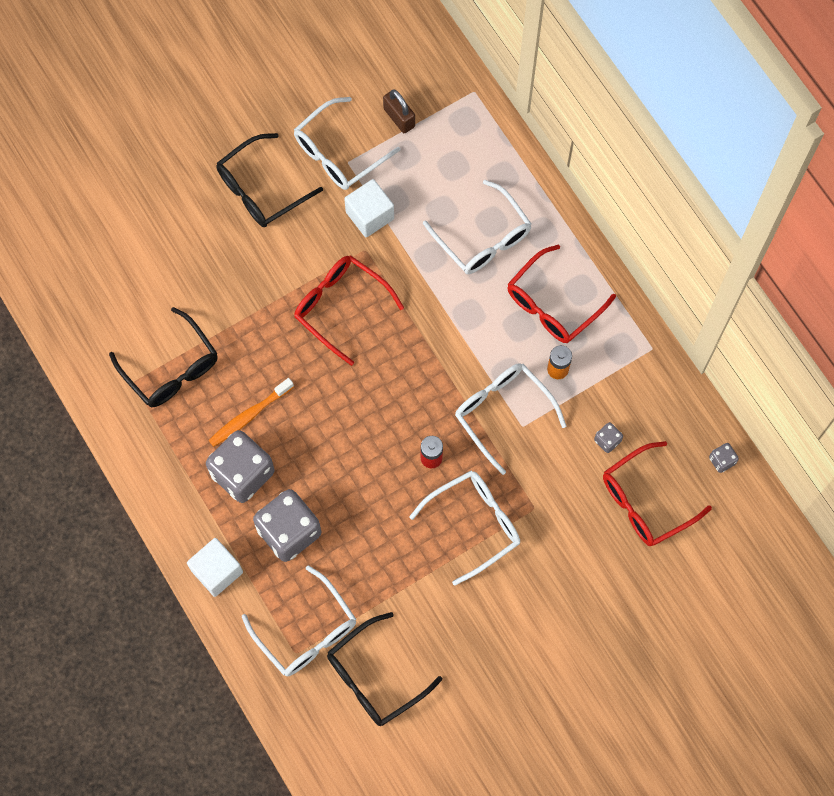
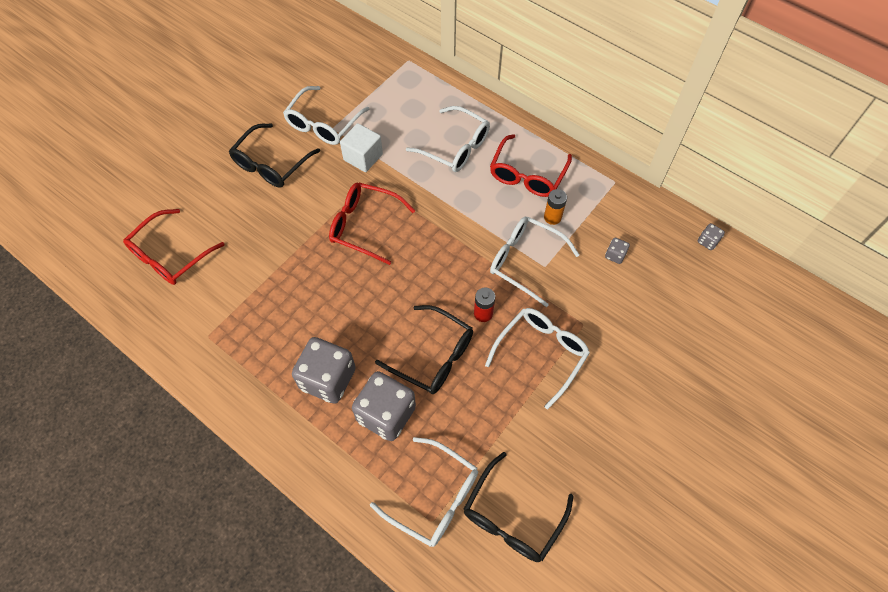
camera: 20 degrees left, 10 degrees down
(171, 368) = (238, 315): black glasses -> black glasses (433, 356)
(217, 571) = (333, 472): white cube -> none
(249, 415) = (318, 330): orange toothbrush -> none
(399, 117) = (360, 90): brown padlock -> none
(645, 501) = (667, 290): red glasses -> red glasses (170, 255)

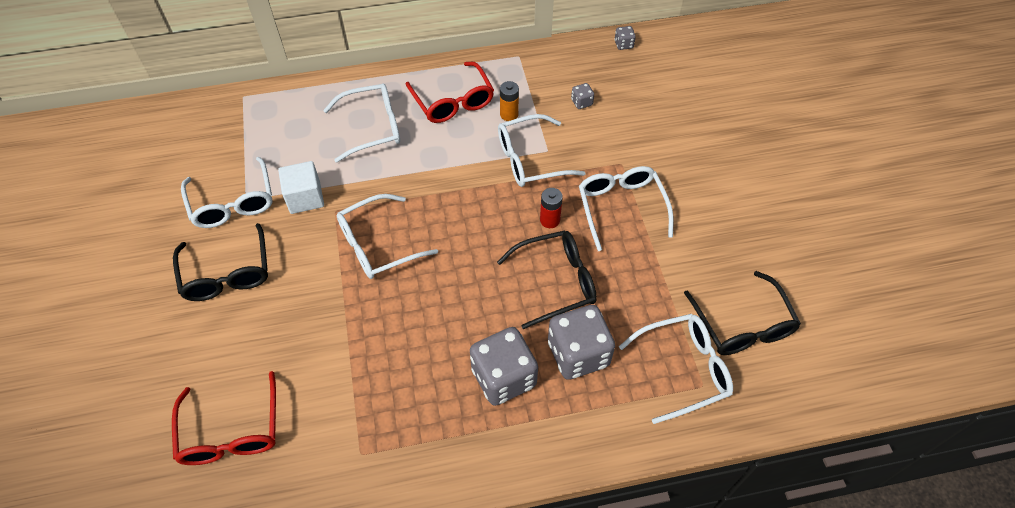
camera: 50 degrees left, 5 degrees down
(364, 226) = (378, 245): red glasses -> white glasses

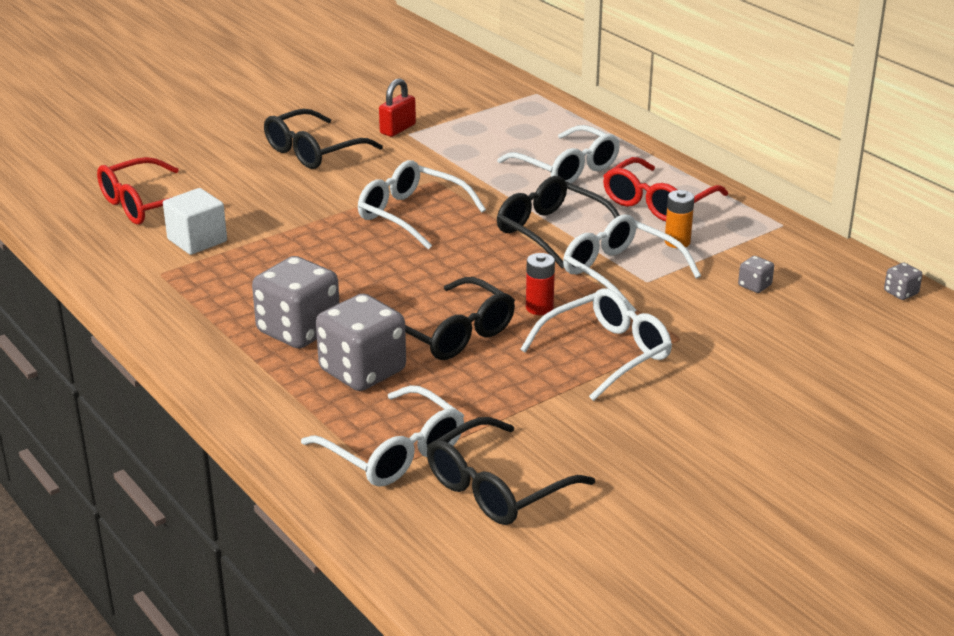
camera: 65 degrees right, 25 degrees down
(233, 203) = (397, 129): white glasses -> red padlock
(305, 198) = (437, 161): white cube -> white cube (197, 240)
(455, 172) = (551, 231): none -> black glasses

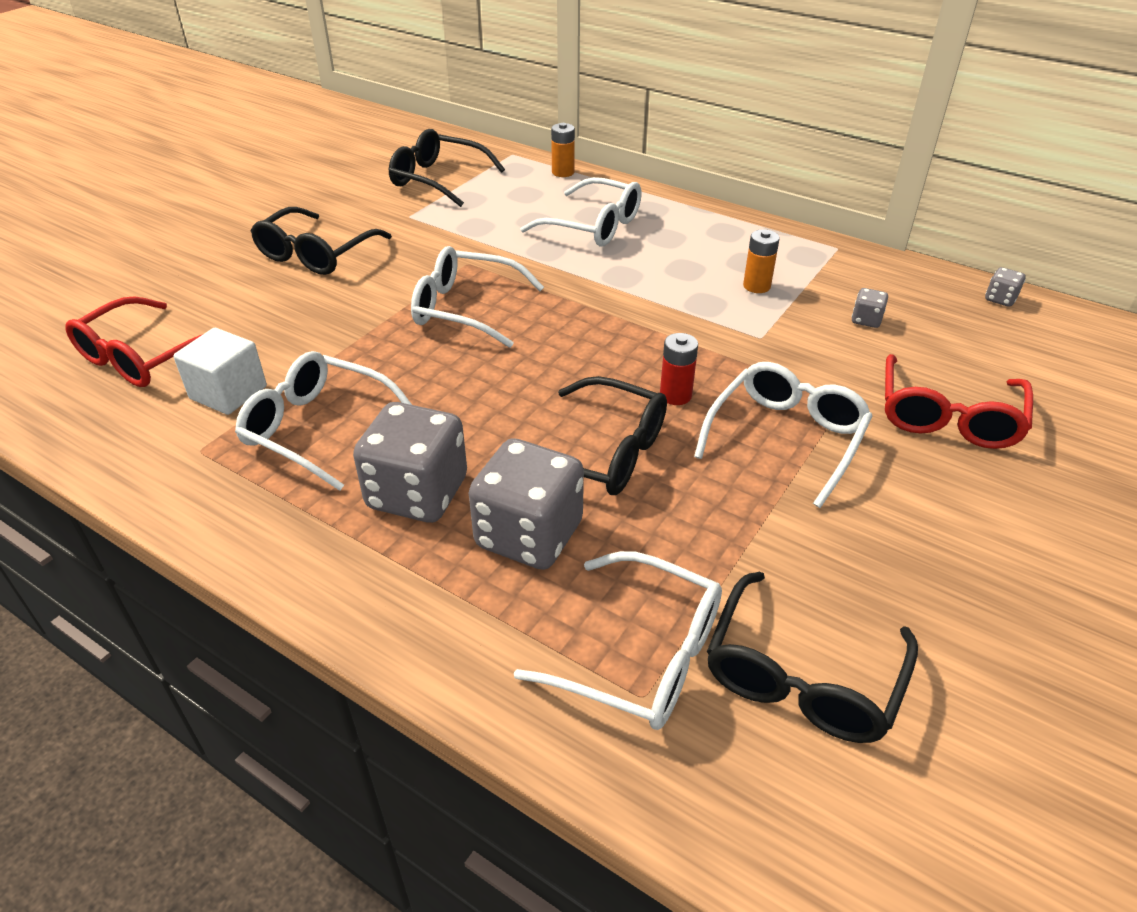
camera: 20 degrees left, 10 degrees up
(397, 129) = (395, 213): red padlock -> none
(551, 231) = (626, 299): black glasses -> black glasses (438, 179)
(572, 117) = (563, 172): none -> orange battery
(620, 273) = (728, 333): white glasses -> white glasses (318, 428)
(657, 203) = (706, 247): red glasses -> red glasses (948, 417)

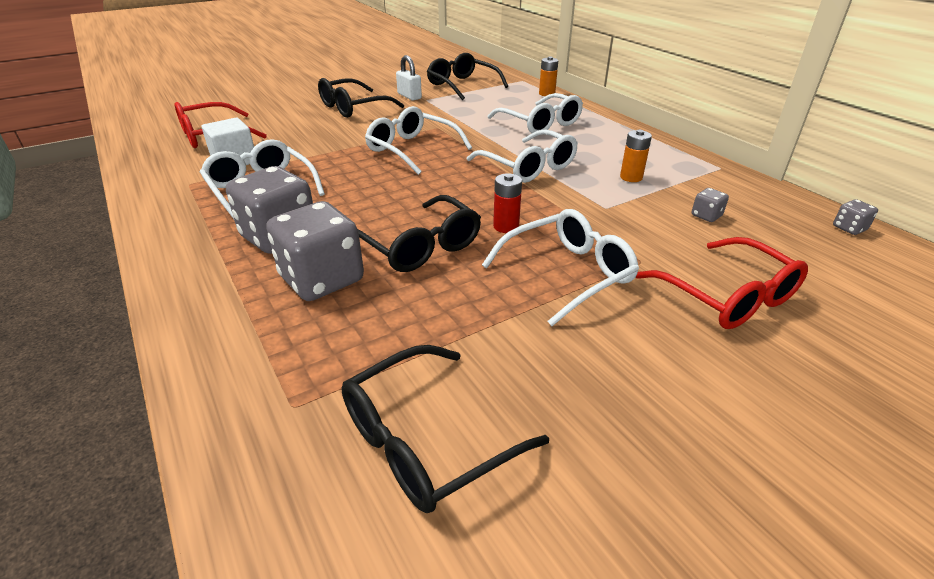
camera: 25 degrees right, 5 degrees down
(380, 215) = (409, 96): none -> white padlock
(641, 656) = (318, 379): white glasses -> white glasses (528, 167)
(948, 417) = (727, 296): red glasses -> red glasses turned 75 degrees counterclockwise

